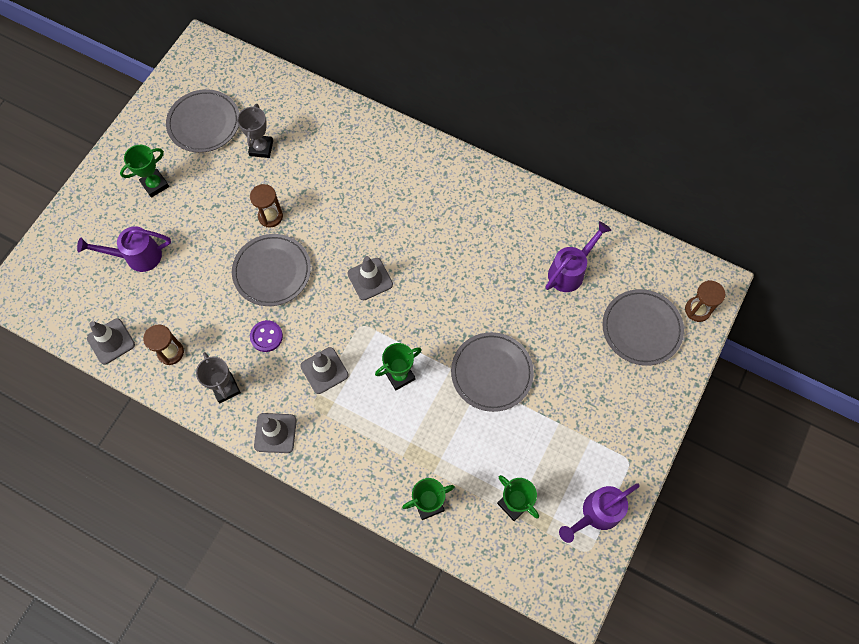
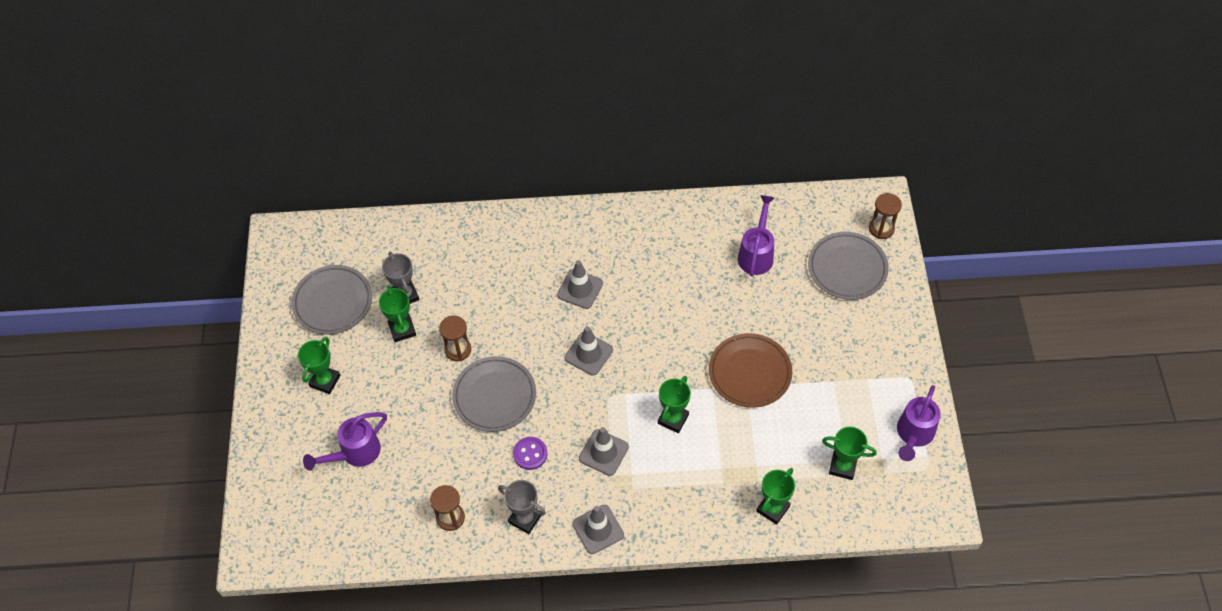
camera: 30 degrees left, 10 degrees down
(111, 341) = (385, 540): grey traffic cone -> grey traffic cone (580, 289)
(240, 175) = (402, 330): none -> green trophy
(491, 373) = (750, 372): grey plate -> brown plate

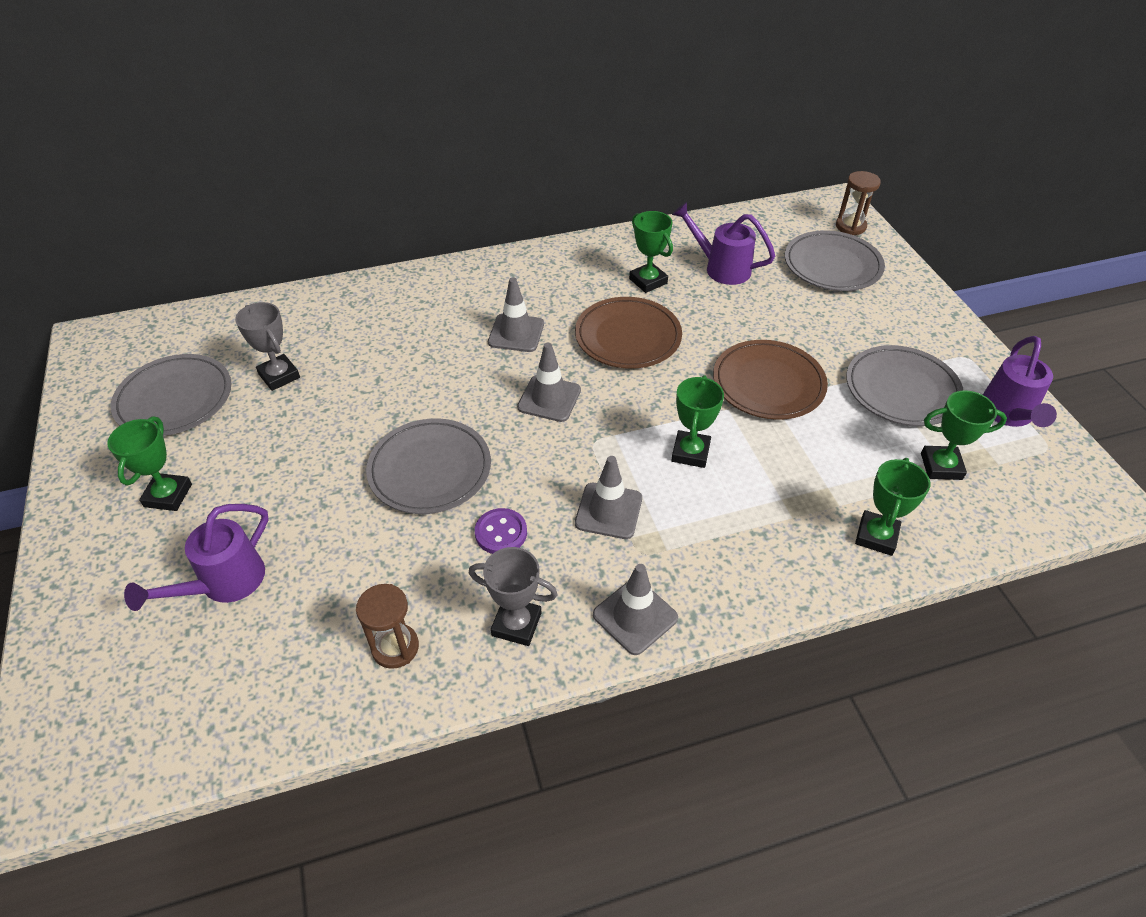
camera: 15 degrees left, 10 degrees down
(402, 330) = (280, 414): green trophy -> green trophy (648, 281)
(458, 350) = (365, 424): brown hourglass -> none
(661, 309) = (628, 337): none -> brown plate
(756, 254) = (721, 268): purple watering can -> purple watering can turned 60 degrees counterclockwise
(846, 398) = (902, 390): none -> grey plate

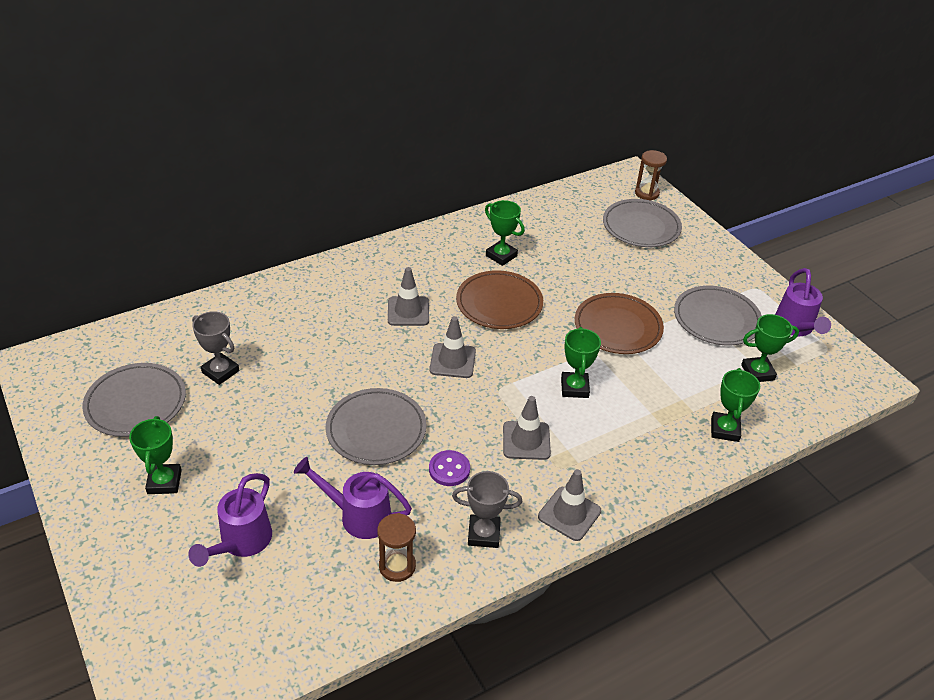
camera: 15 degrees left, 5 degrees down
(721, 268) = (556, 238): purple watering can -> purple watering can (358, 515)

